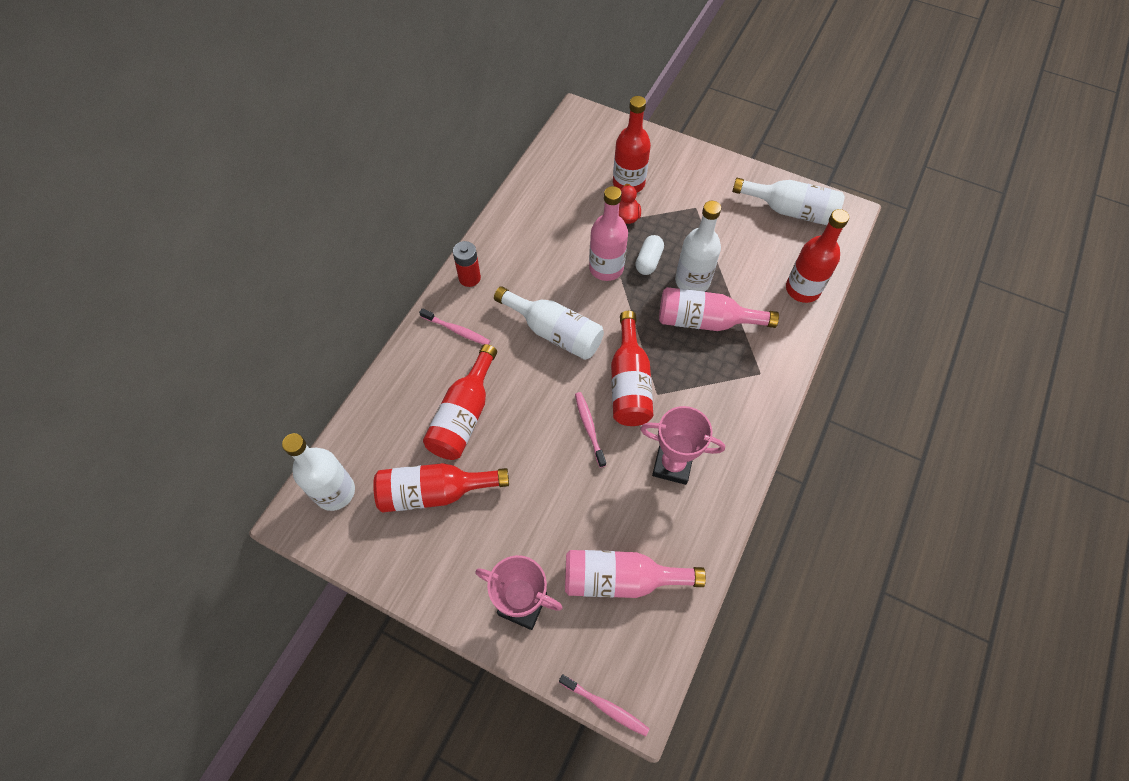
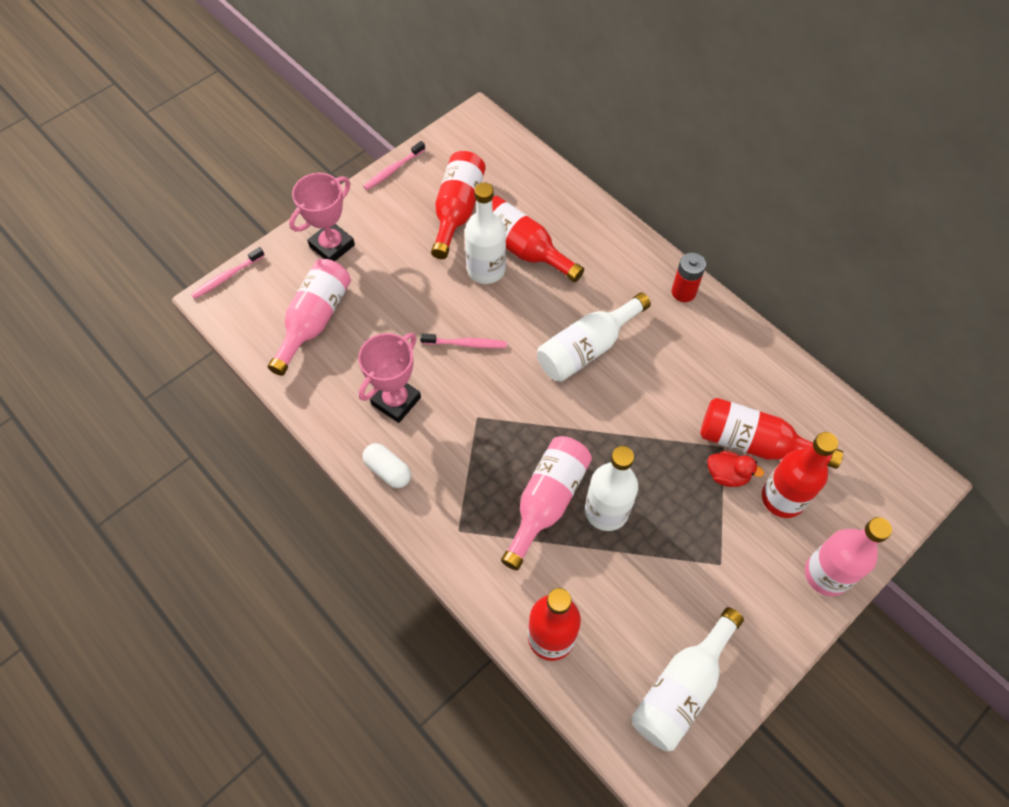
camera: 110 degrees right, 0 degrees up
(335, 492) = (489, 146): white bottle -> white bottle (486, 269)
(457, 330) = (620, 265): pink toothbrush -> pink toothbrush (393, 170)
(606, 268) = (655, 425): pink bottle -> pink bottle (826, 574)
(629, 383) = (500, 396): red bottle -> red bottle (754, 443)
(648, 261) = (651, 474): white capsule -> white capsule (388, 470)

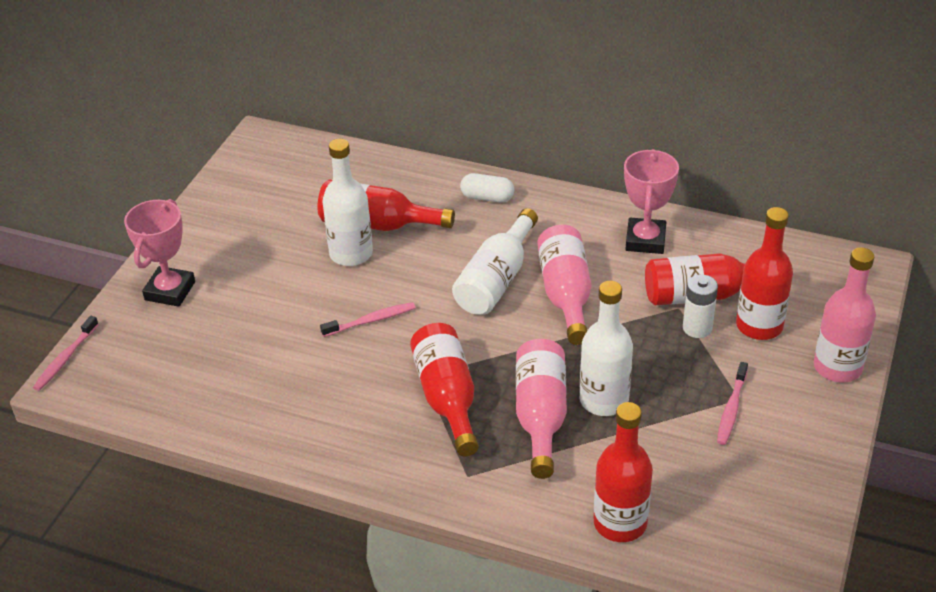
camera: 25 degrees left, 20 degrees down
(314, 320) = (192, 360): pink bottle -> pink bottle (566, 294)
(388, 470) = (359, 455): white capsule -> white capsule (487, 197)
(393, 170) = (196, 206): pink toothbrush -> pink toothbrush (731, 409)
(396, 401) = (328, 394): pink trophy -> pink trophy (645, 240)
(457, 210) = (288, 216): red bottle -> red bottle (447, 398)
(681, 688) = (771, 509): white bottle -> none
(683, 292) = (559, 204): red battery -> none
(727, 475) = (697, 328): red duck -> white battery

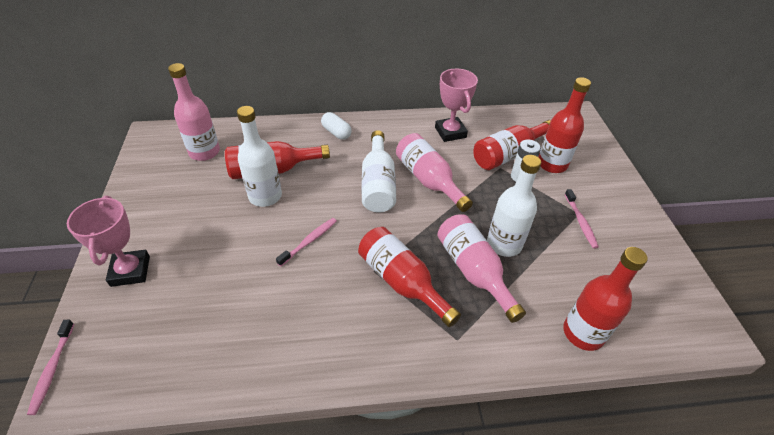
camera: 30 degrees left, 5 degrees up
(487, 197) = (336, 132): white capsule -> white capsule turned 60 degrees clockwise
(837, 367) = (612, 175): pink bottle -> pink bottle (204, 152)

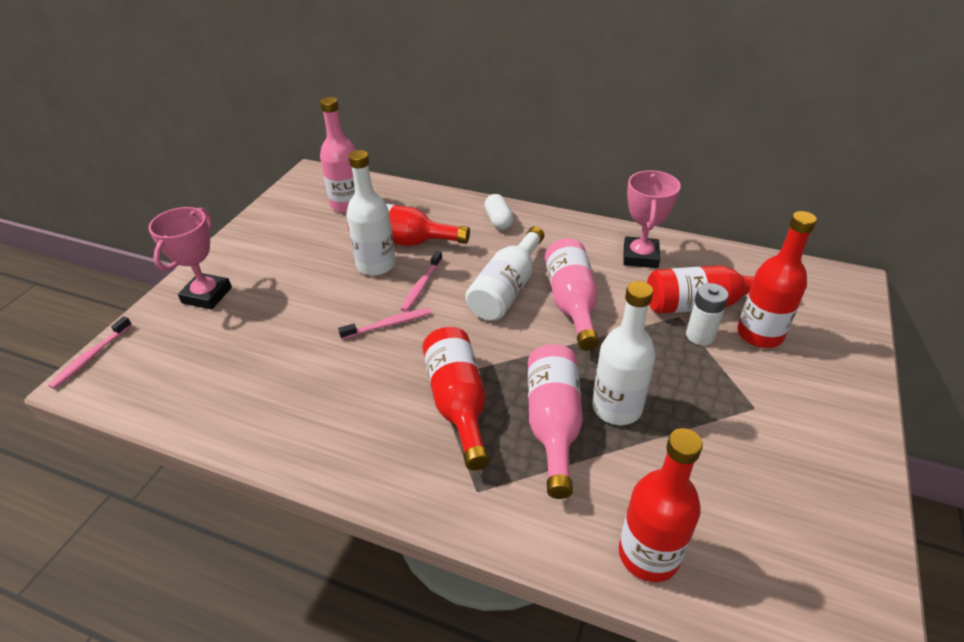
camera: 30 degrees right, 5 degrees down
(580, 222) = (749, 419): pink toothbrush -> pink toothbrush (421, 286)

